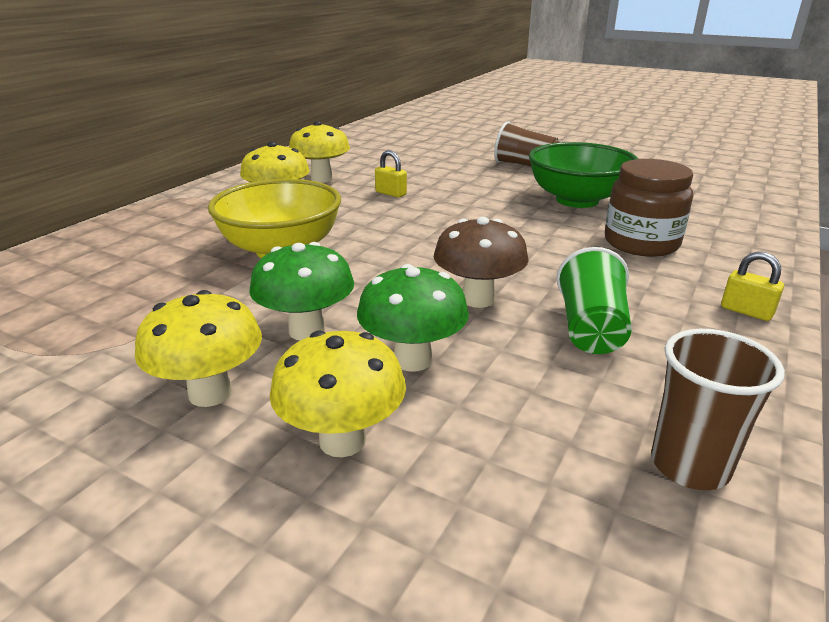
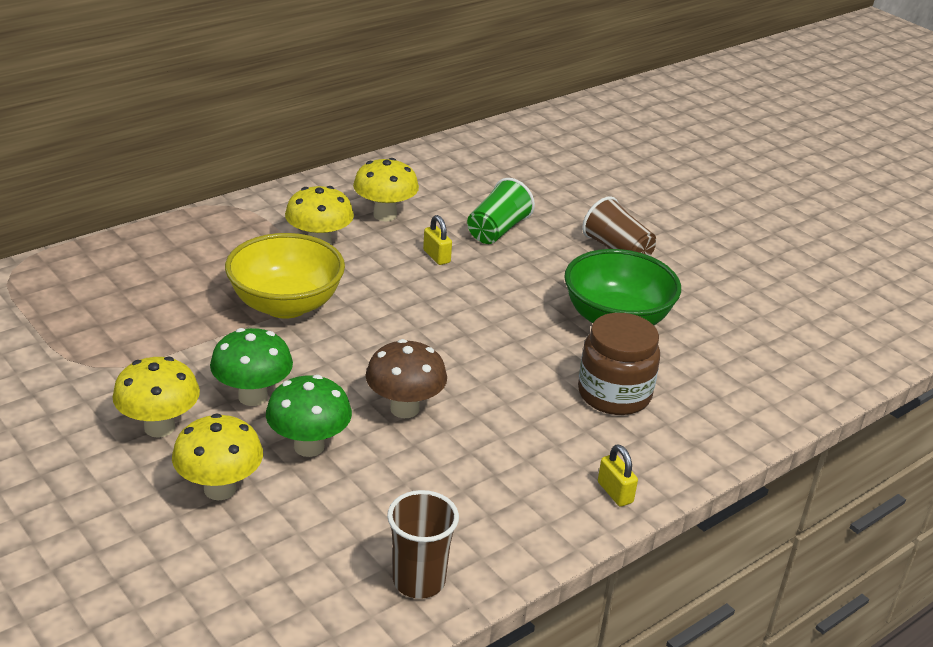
camera: 20 degrees right, 5 degrees up
(590, 329) = (466, 465): green cup -> green cup (497, 230)

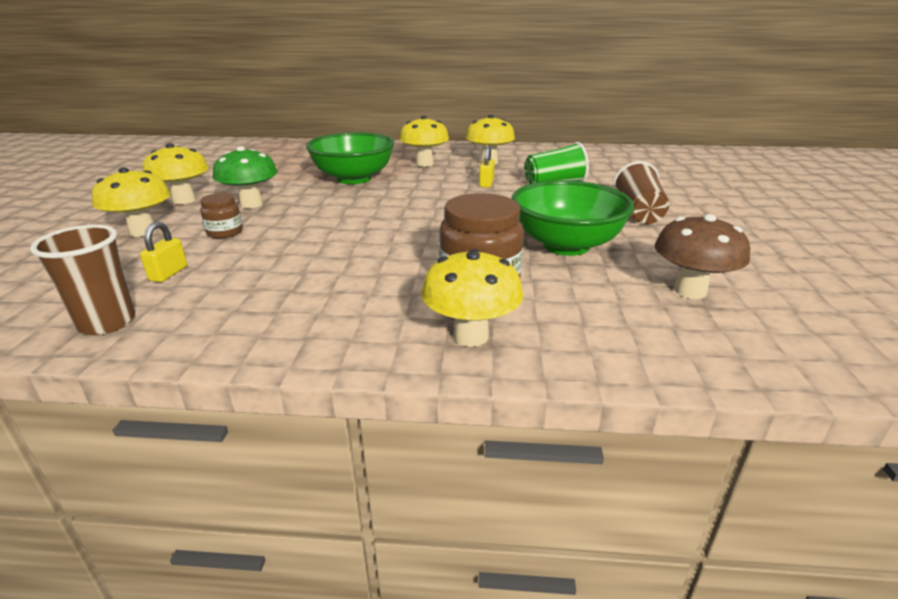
camera: 45 degrees right, 5 degrees down
(286, 305) = (353, 179): yellow bowl -> green bowl
(309, 446) = (225, 232): green mushroom -> brown jar
(404, 409) = (314, 236): brown mushroom -> brown mushroom (690, 291)
(615, 492) = (350, 343): yellow padlock -> yellow padlock (168, 273)
(674, 444) = (471, 336): none -> yellow mushroom

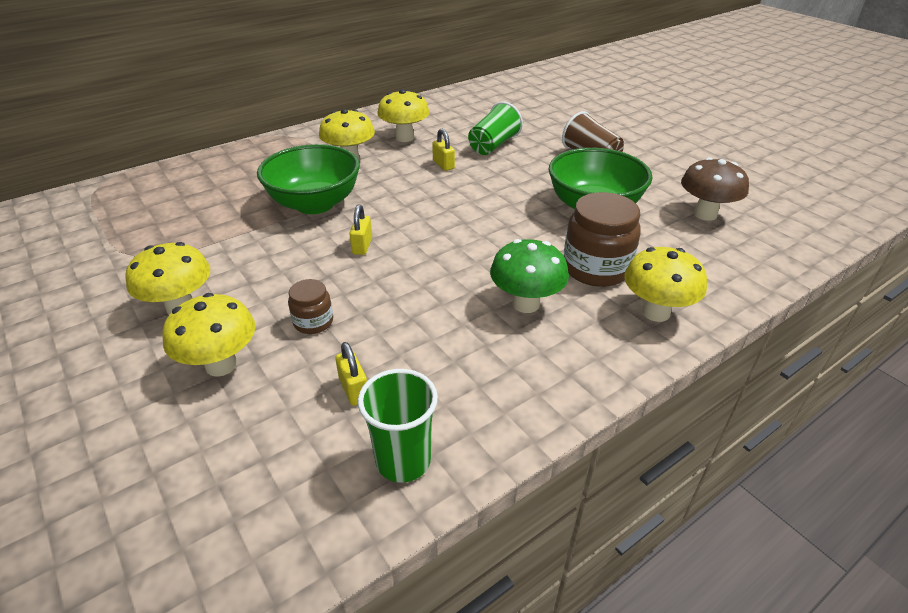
camera: 40 degrees left, 10 degrees up
(107, 322) = (403, 461): brown cup -> green cup
(251, 204) = (271, 278): green mushroom -> green mushroom (526, 304)
(335, 207) = (362, 246): none -> yellow padlock

